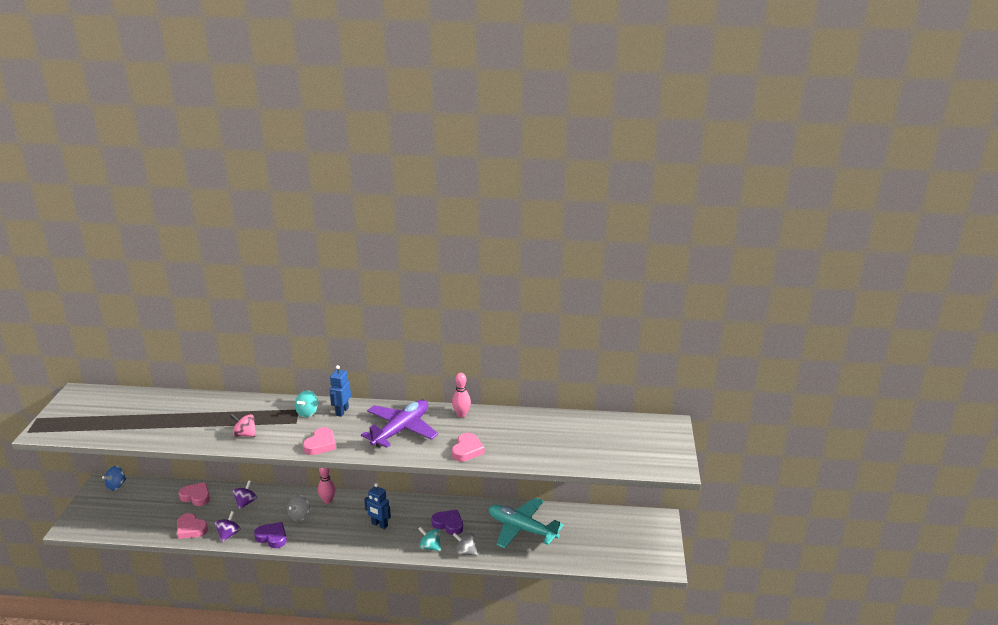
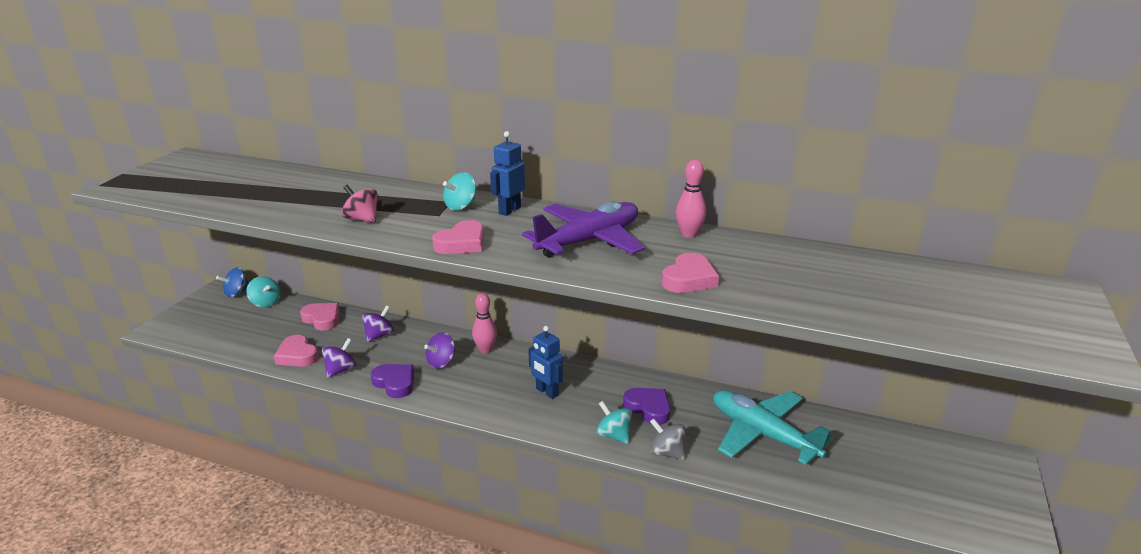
camera: 15 degrees right, 0 degrees up
(144, 490) = (266, 303): none -> turquoise spinning top
(299, 516) = (441, 362): grey spinning top -> purple spinning top

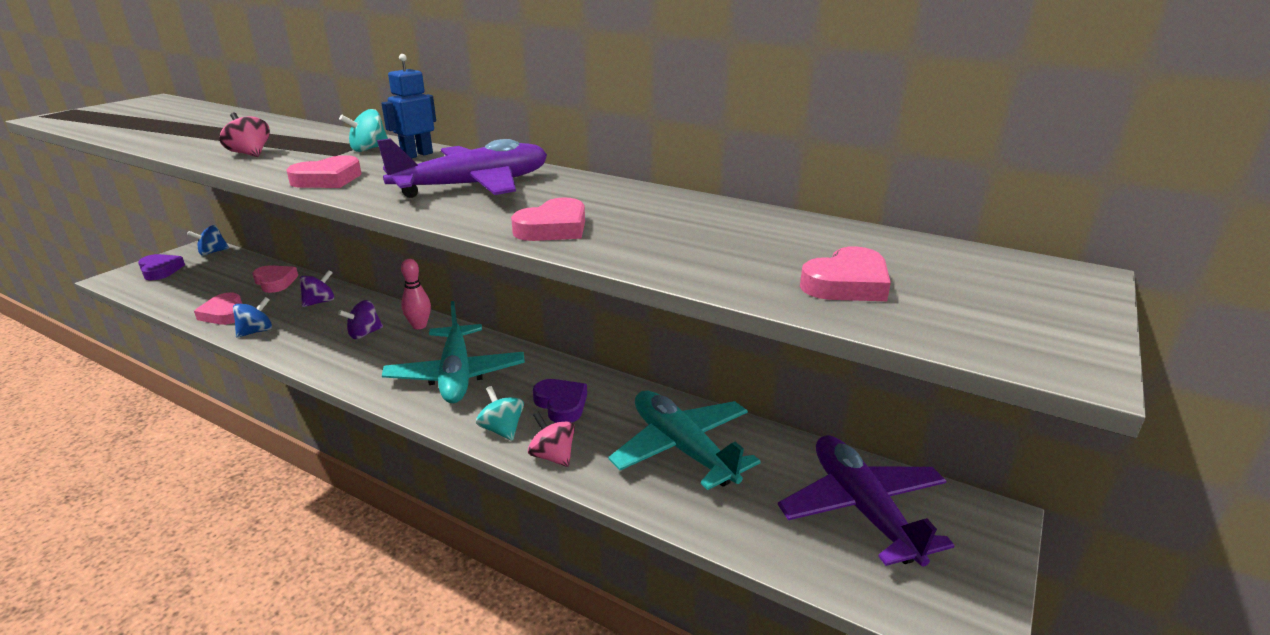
camera: 10 degrees right, 0 degrees up
(266, 303) = (232, 263): turquoise spinning top -> none
(340, 370) = (256, 331): purple spinning top -> blue spinning top
(395, 383) = (301, 350): purple heart -> purple heart (160, 270)
(547, 392) = (456, 375): blue robot -> turquoise plane
(667, 452) = (553, 456): grey spinning top -> pink spinning top
(689, 234) = (600, 187): pink bowling pin -> none
(913, 465) = (862, 509): none -> purple plane
(928, 311) = (847, 284): none -> pink heart

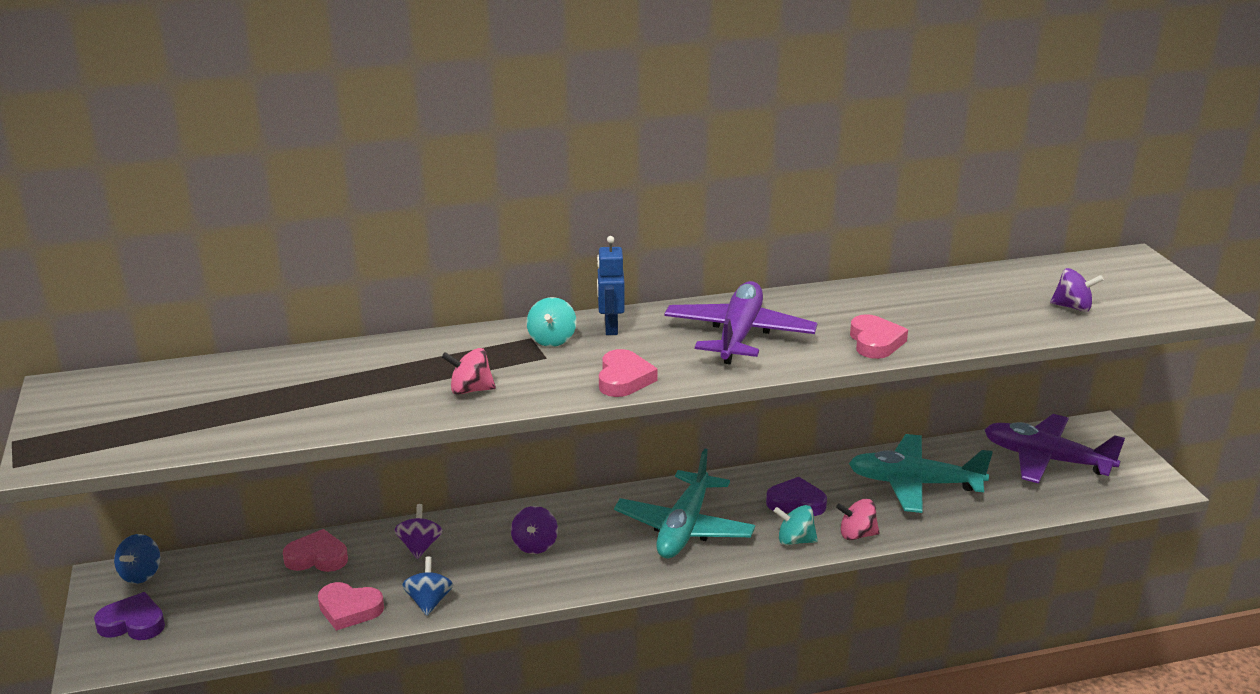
camera: 45 degrees left, 0 degrees up
(419, 326) = (565, 512): pink bowling pin -> none
(456, 375) = (684, 528): turquoise plane -> turquoise plane turned 75 degrees clockwise
(847, 284) = (1073, 307): pink heart -> purple spinning top

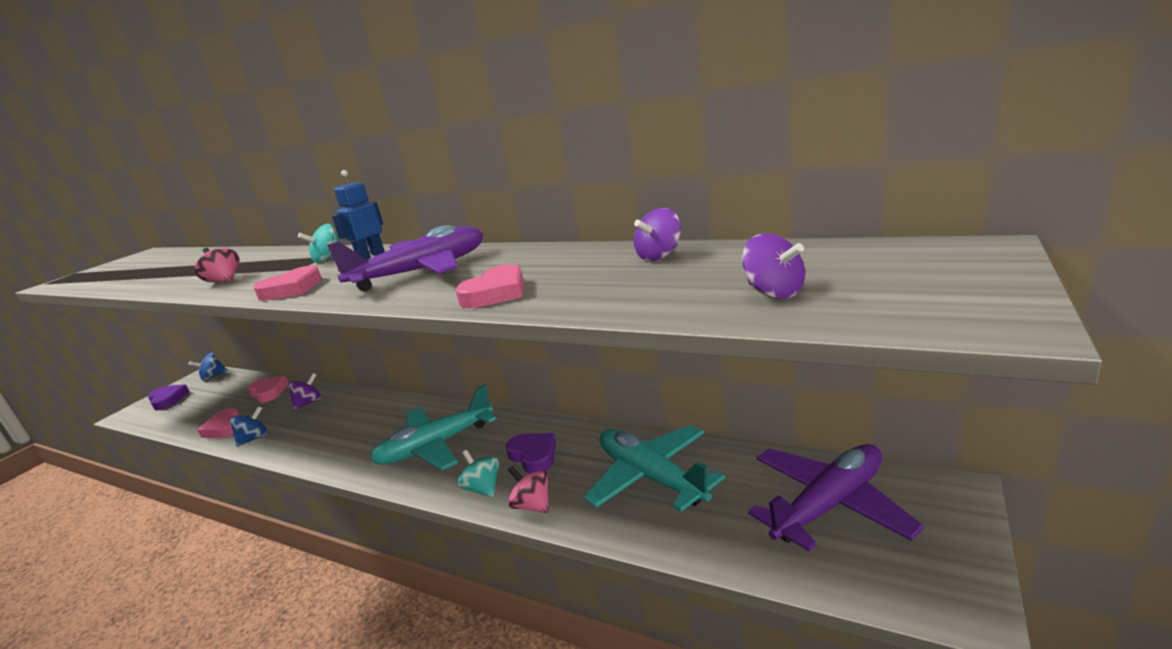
camera: 45 degrees right, 5 degrees down
(535, 545) = (350, 423): purple spinning top -> purple spinning top (659, 256)
(1046, 459) = (829, 505): purple plane -> purple plane turned 75 degrees clockwise

